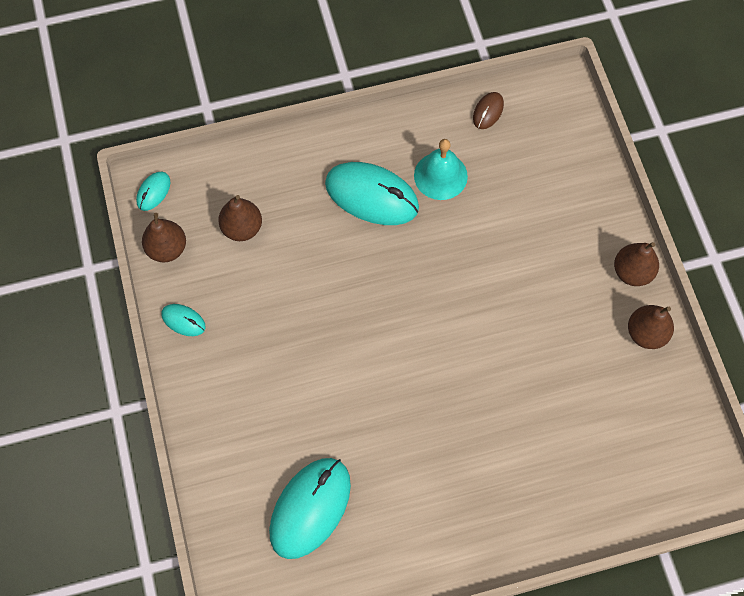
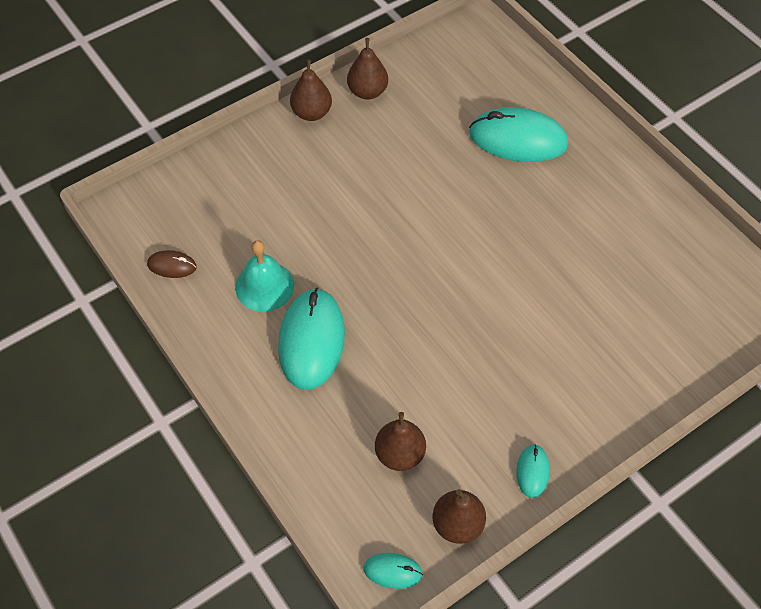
camera: 110 degrees left, 10 degrees down
(310, 508) = (655, 288): turquoise mouse -> turquoise mouse (518, 139)

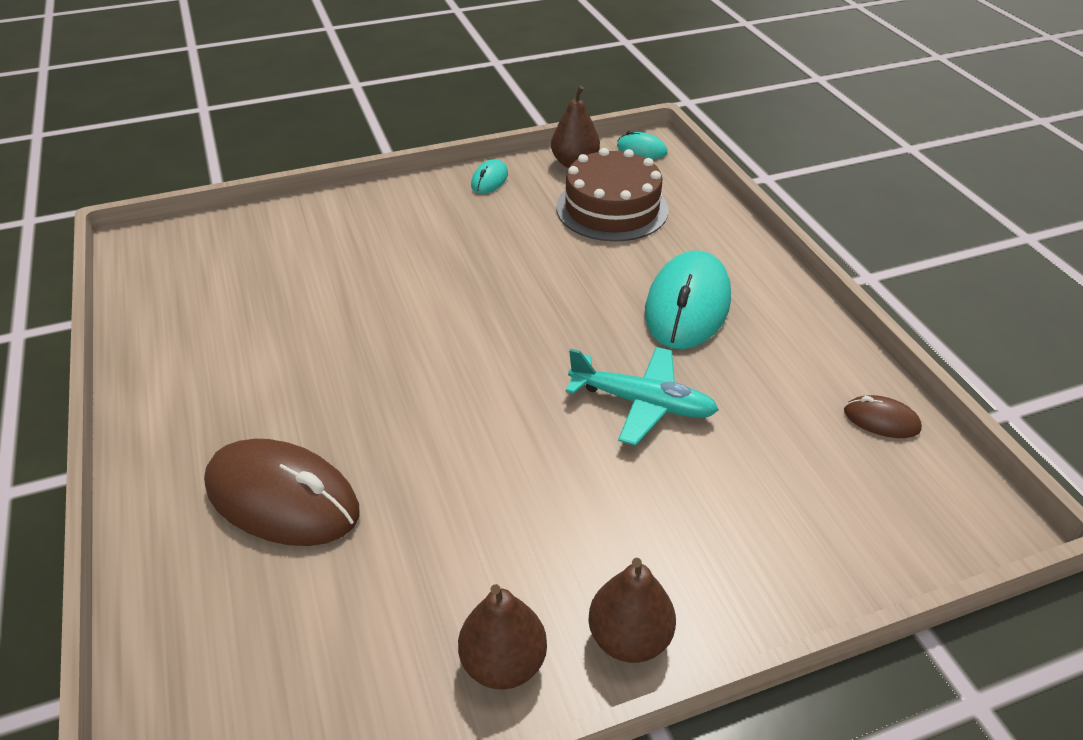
camera: 165 degrees left, 15 degrees down
(264, 286) = (743, 371): turquoise bell -> none
(330, 245) = (642, 403): none -> turquoise plane
(400, 454) = (612, 208): brown pear -> brown cake
(518, 139) = (282, 498): turquoise mouse -> brown mouse

